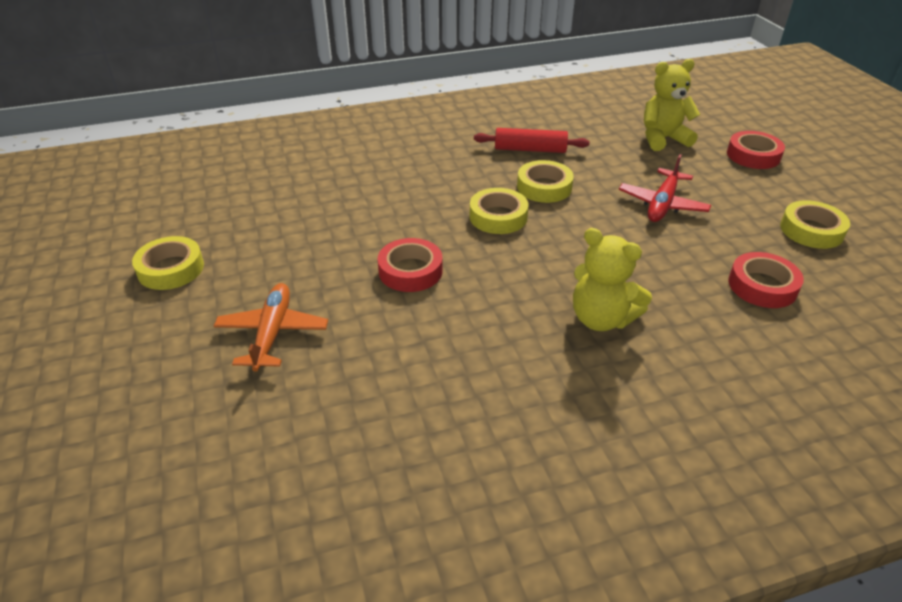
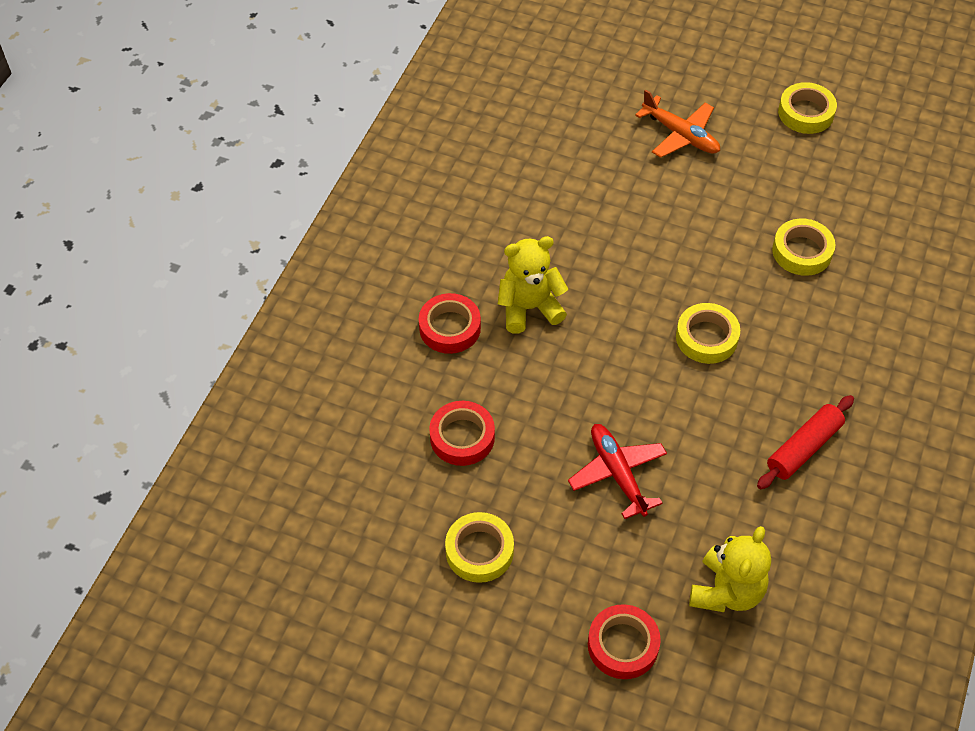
camera: 130 degrees right, 15 degrees up
(410, 271) = (683, 237): red tape -> red tape (450, 328)
(544, 187) = (724, 405): yellow tape -> yellow tape (802, 251)

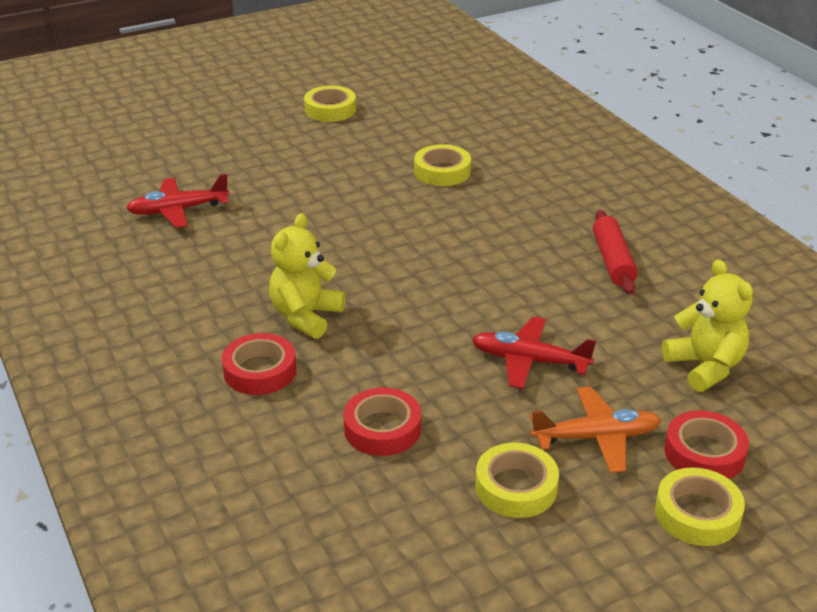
camera: 50 degrees left, 20 degrees down
(566, 139) = (178, 210): none -> red plane
(680, 135) = (263, 163): orange plane -> orange plane (596, 437)
(706, 337) = (458, 249): yellow tape -> yellow tape (697, 513)

